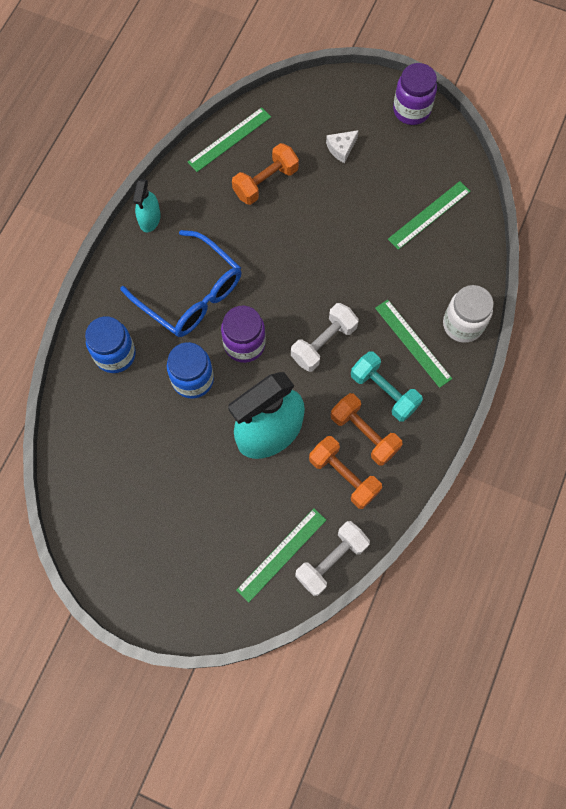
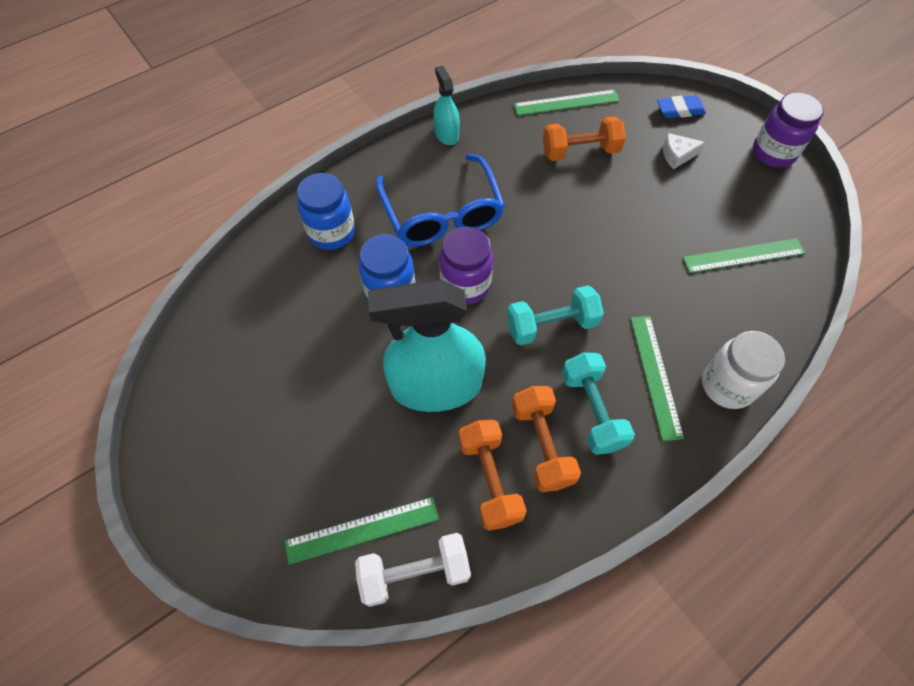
camera: 30 degrees right, 10 degrees down
(149, 219) = (446, 134): turquoise spray bottle -> turquoise spray bottle turned 120 degrees clockwise
(323, 103) = (680, 110): none -> blue eraser
(323, 343) = (551, 325): white dumbbell -> turquoise dumbbell

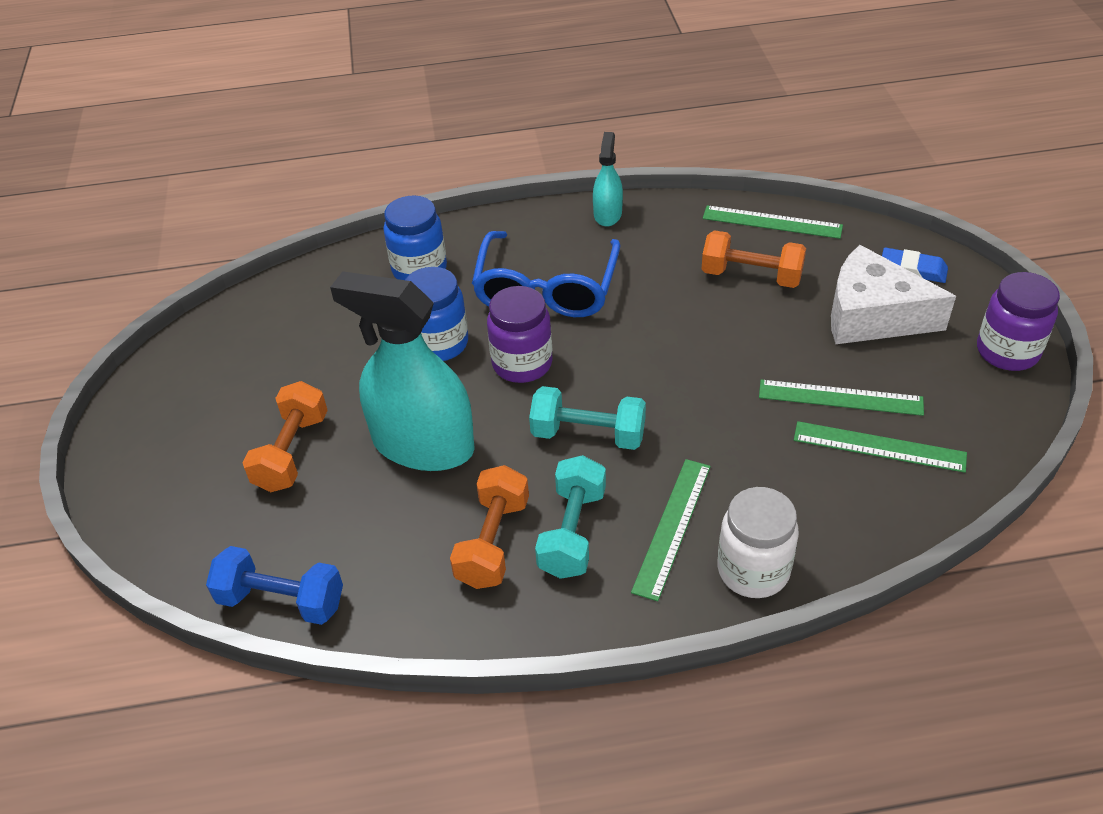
camera: 30 degrees right, 15 degrees down
(362, 530) = (260, 542): green ruler -> green ruler (840, 397)
(415, 572) = (281, 600): white dumbbell -> blue dumbbell
(489, 480) = (414, 551): orange dumbbell -> orange dumbbell (292, 452)
(677, 155) = (872, 316): white cheese -> white cheese, size x2.24

